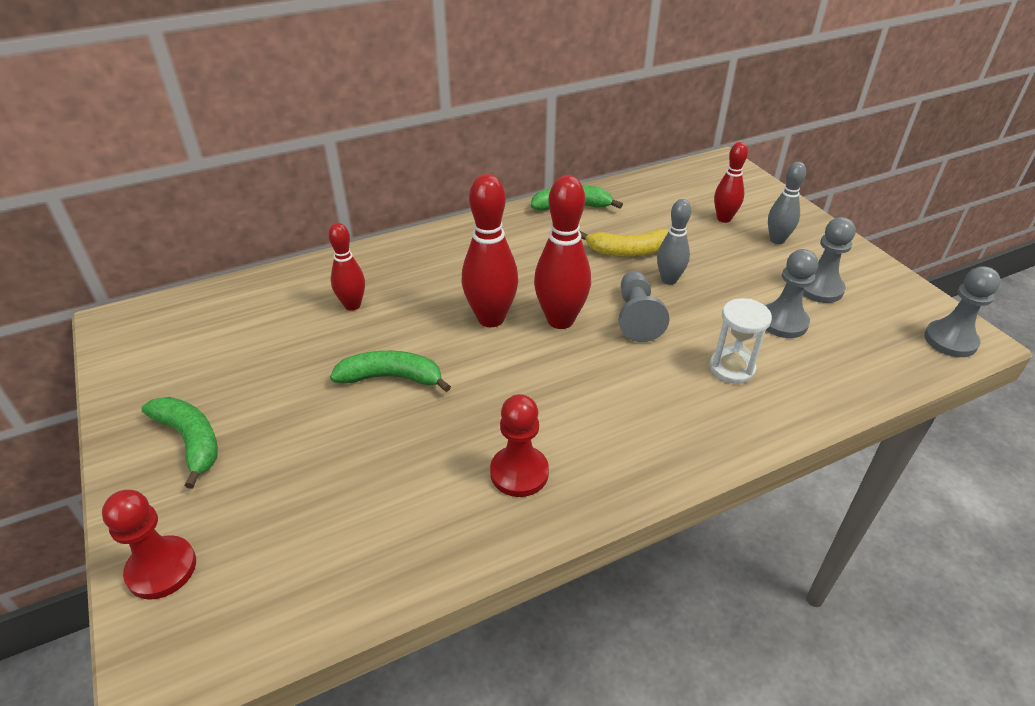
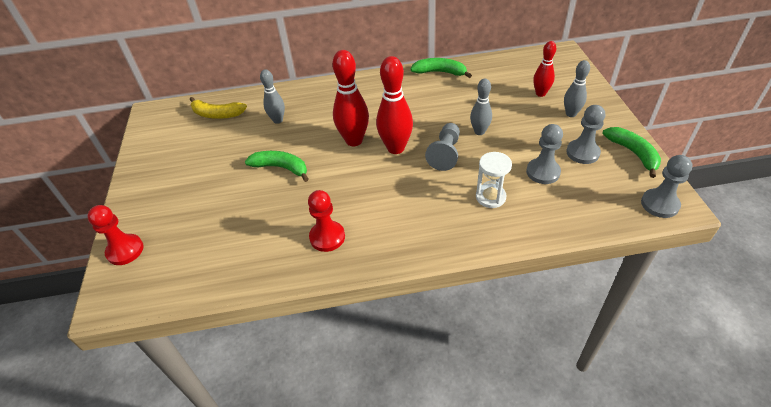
camera: 20 degrees right, 5 degrees up
(190, 441) = (163, 185): green banana -> green banana (633, 153)
(352, 305) = (278, 120): red bowling pin -> grey bowling pin
(629, 251) = (462, 108): yellow banana -> yellow banana (217, 114)

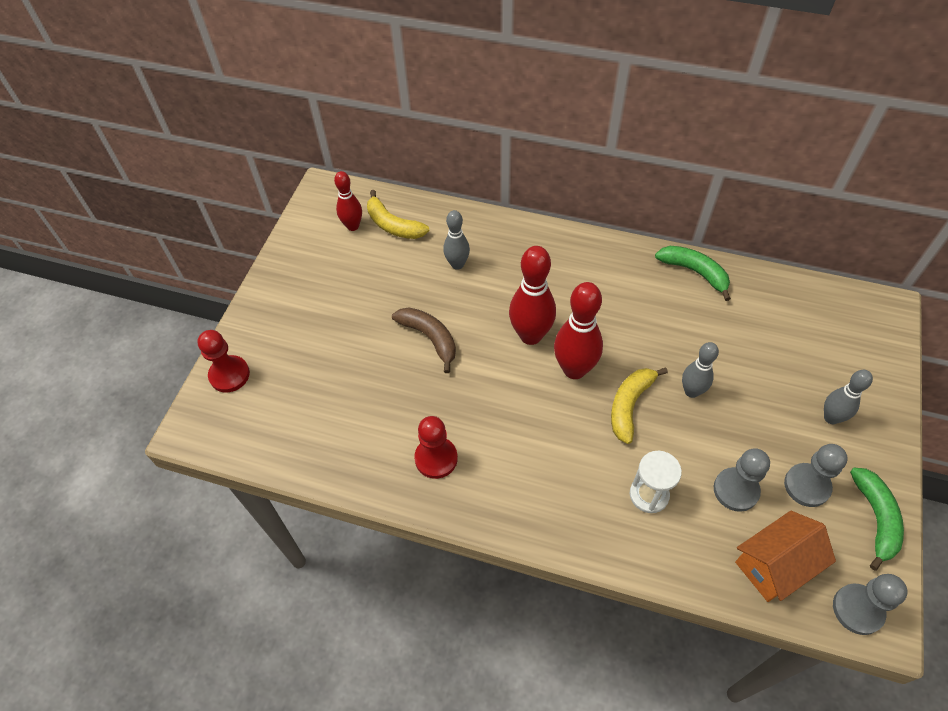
camera: 25 degrees right, 10 degrees up
(281, 168) = (430, 338): green banana -> brown banana
(445, 153) = (630, 405): grey pawn -> yellow banana
(540, 93) = (810, 366): red bowling pin -> red bowling pin (353, 226)
(595, 202) = (775, 565): none -> orange house

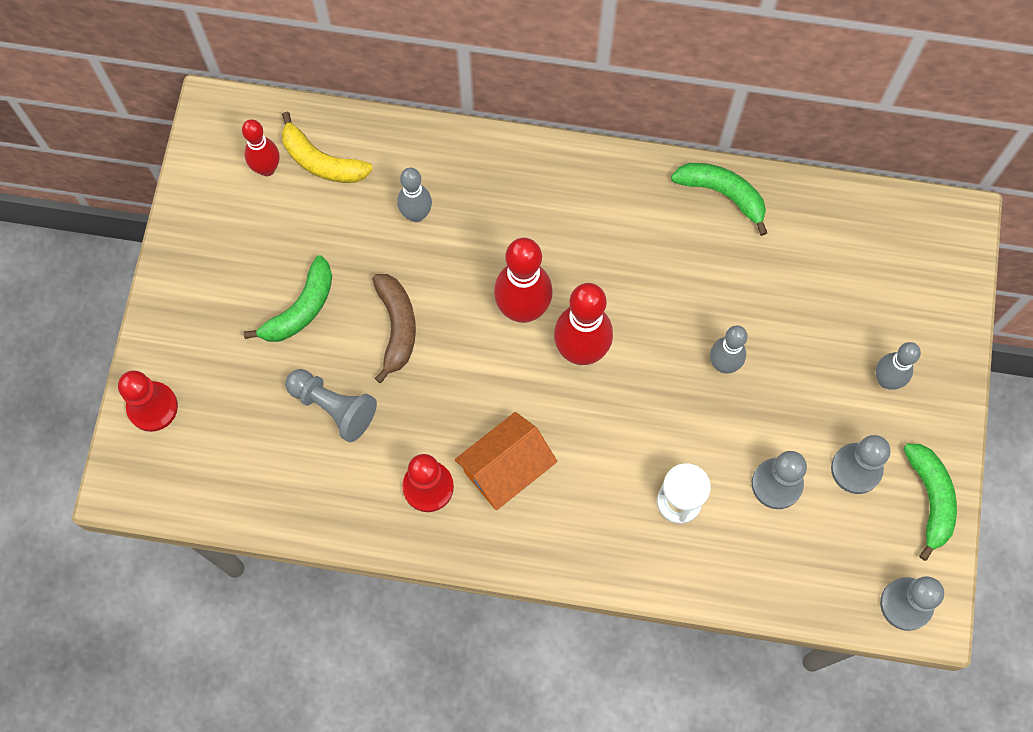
camera: 10 degrees left, 15 degrees up
(358, 318) = (300, 309): none -> green banana
(370, 390) = (333, 407): none -> grey pawn
(430, 338) = (396, 327): brown banana -> brown banana turned 45 degrees clockwise
(630, 405) = (651, 391): yellow banana -> none
(775, 565) = (819, 566): orange house -> orange house (506, 469)

